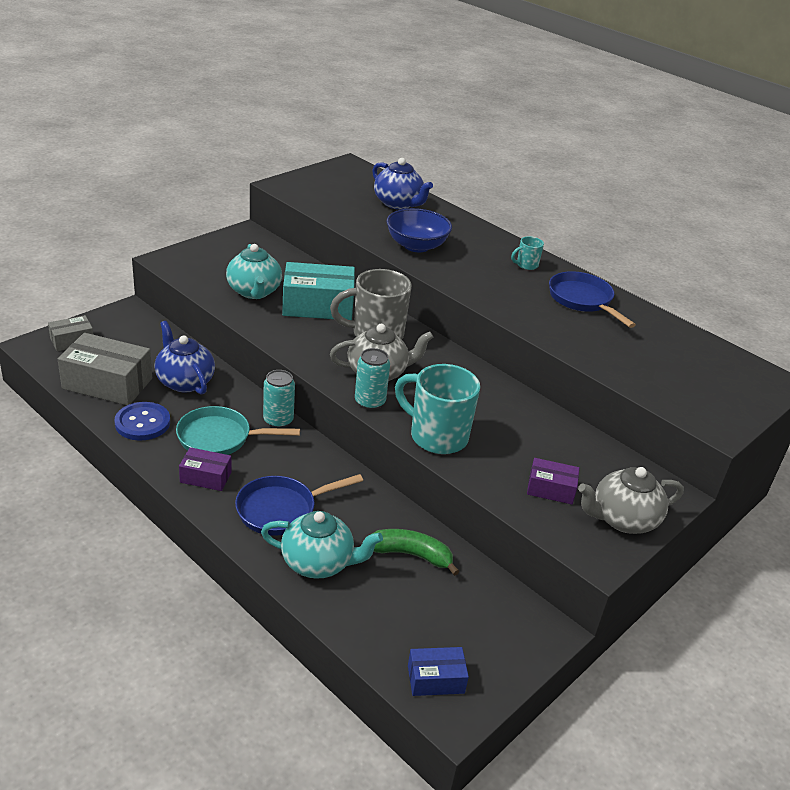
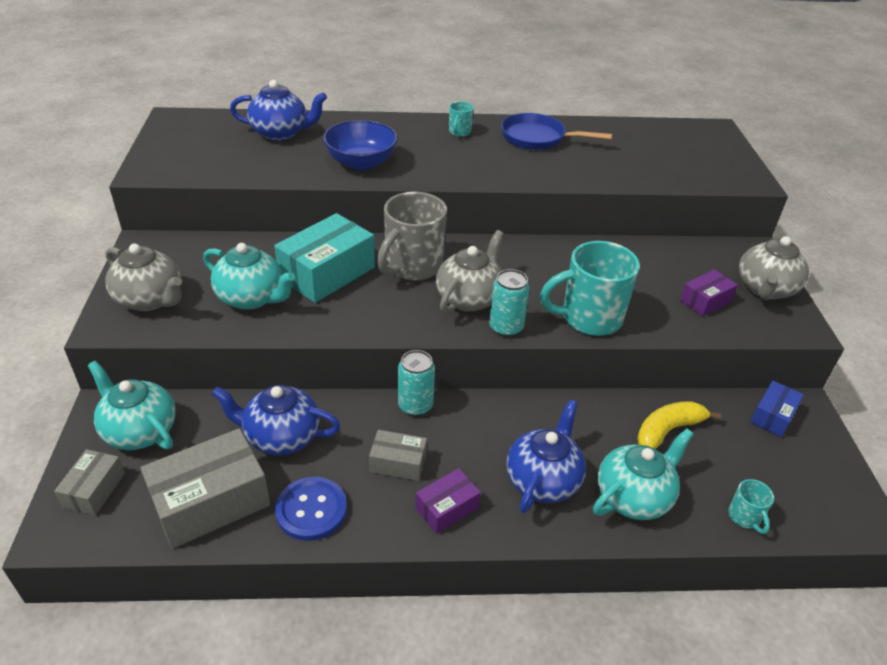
camera: 45 degrees left, 5 degrees up
(128, 330) = (139, 431): none -> turquoise teapot
(204, 261) = (150, 299): none -> grey teapot
(219, 438) = (398, 463): turquoise pan -> grey box
(281, 510) = (543, 480): blue pan -> blue teapot
(368, 634) = (744, 517): none -> turquoise mug
(411, 555) = (667, 430): green banana -> yellow banana
(435, 679) = (821, 507): blue box -> blue box (773, 416)

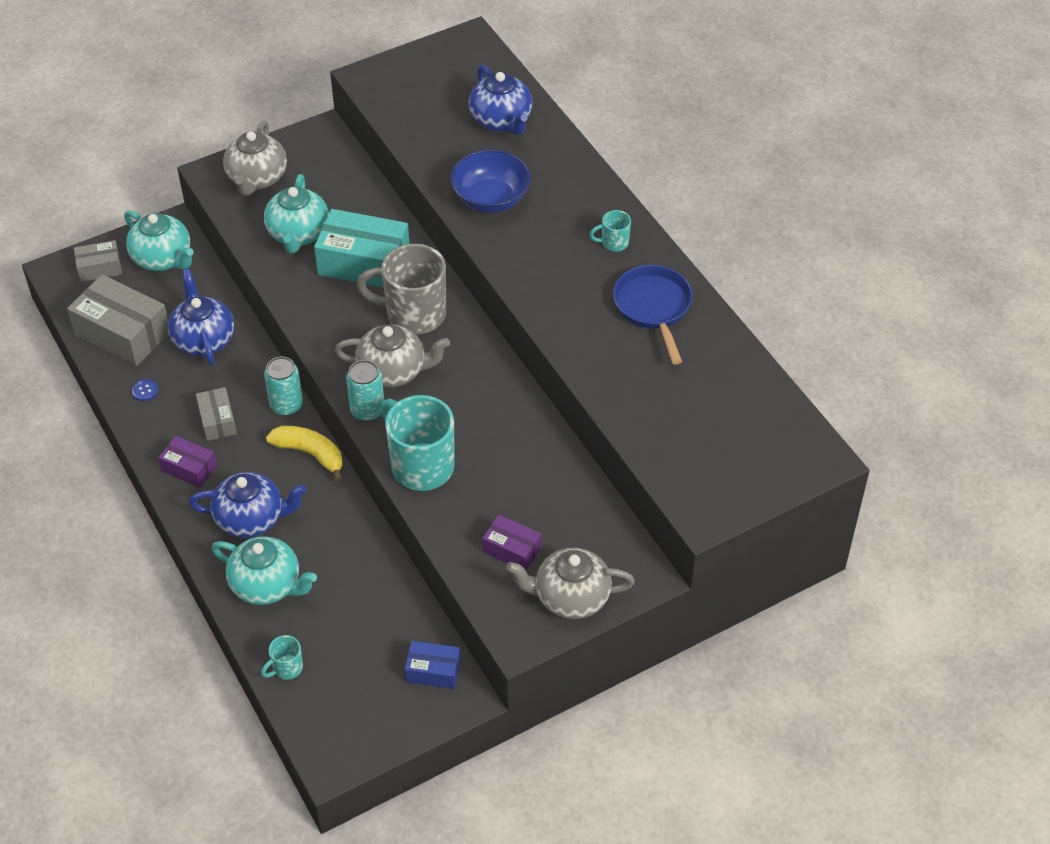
camera: 65 degrees right, 10 degrees up
(139, 431) = (163, 258): turquoise teapot -> turquoise teapot turned 120 degrees clockwise
(311, 510) = (145, 391): blue button -> blue button, size x0.46
(667, 430) = (362, 591): yellow banana -> yellow banana (310, 454)

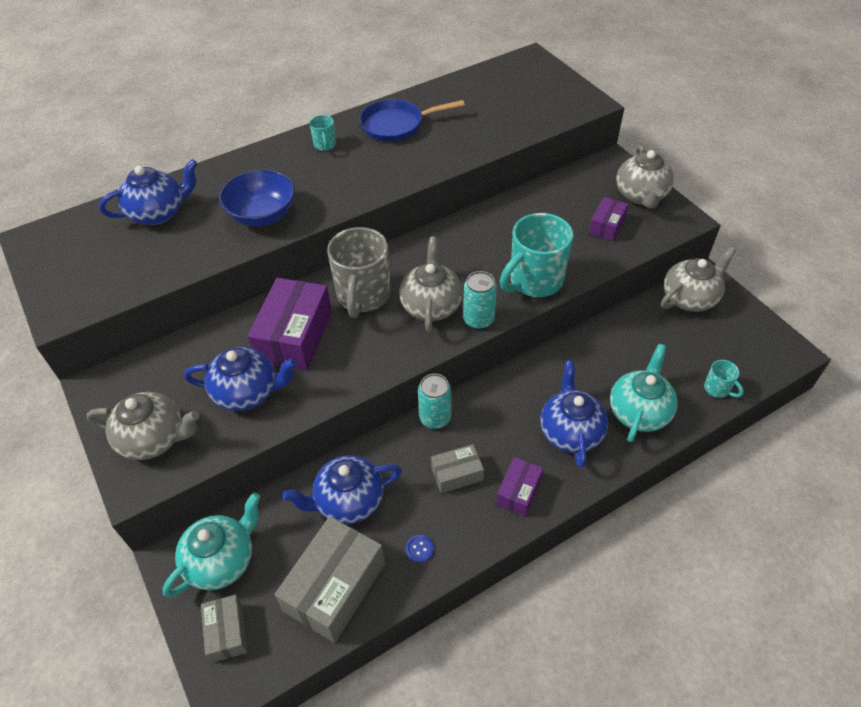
camera: 90 degrees left, 0 degrees up
(298, 234) = (247, 392): turquoise teapot -> blue teapot
(310, 454) = (491, 394): yellow banana -> none
(364, 263) = (295, 336): turquoise box -> purple box
(433, 671) = (690, 298): blue box -> grey teapot

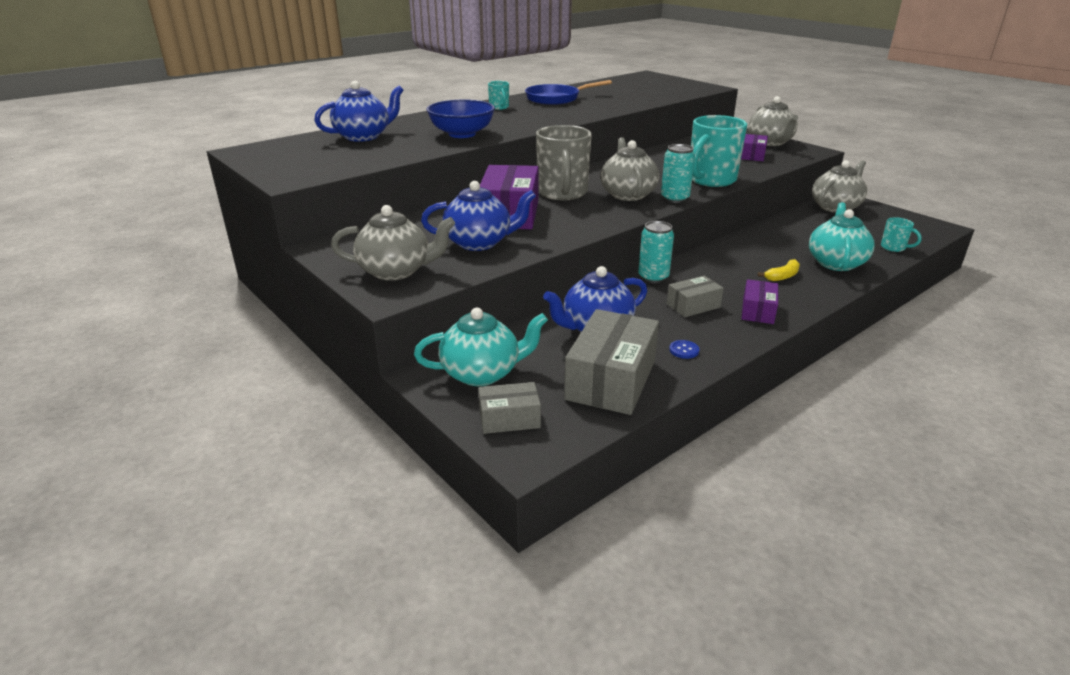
camera: 10 degrees left, 20 degrees down
(222, 560) = (482, 373): turquoise teapot -> turquoise teapot turned 45 degrees clockwise
(227, 632) = (509, 419): grey box -> grey box turned 75 degrees counterclockwise
(570, 431) = (782, 276): blue teapot -> yellow banana

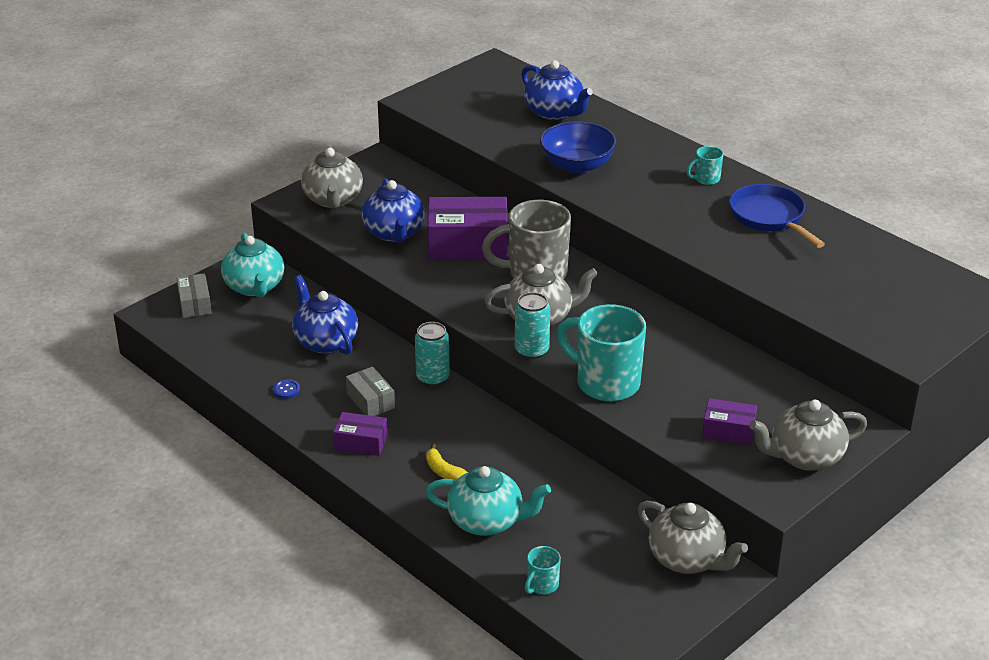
camera: 85 degrees right, 5 degrees up
(611, 380) = (242, 349): grey box -> none

